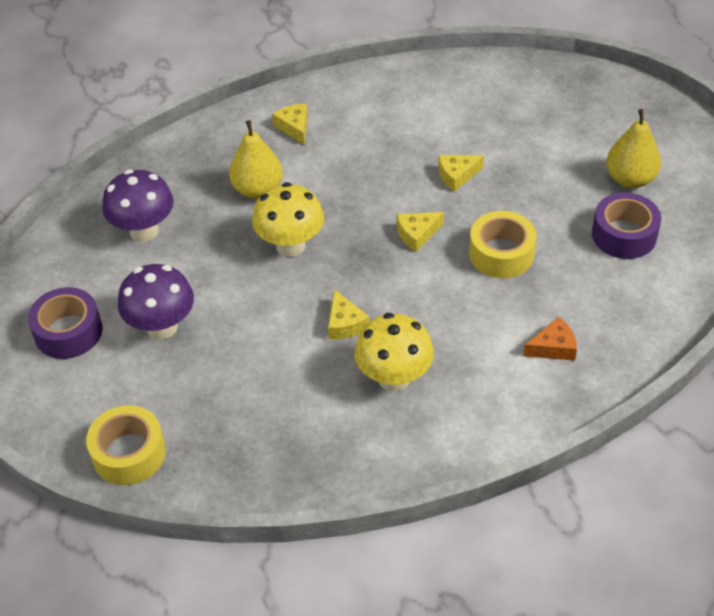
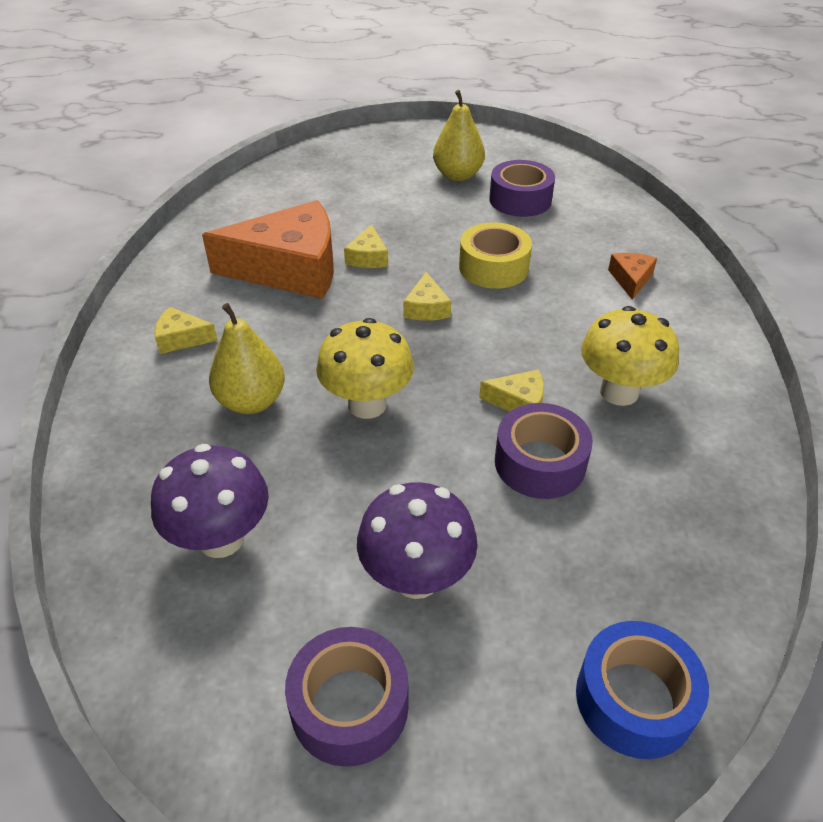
camera: 65 degrees left, 5 degrees down
(129, 453) = (634, 699): yellow tape -> blue tape
(290, 354) = (540, 463): none -> purple tape
(409, 140) = (290, 268): none -> orange cheese

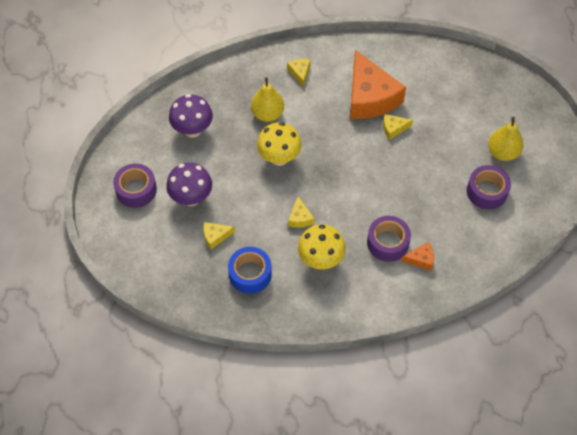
camera: 75 degrees right, 15 degrees up
(426, 308) = (358, 165): yellow cheese -> yellow cheese (215, 236)
(493, 267) = (406, 189): yellow tape -> none
(540, 463) = (263, 231): purple tape -> purple tape (387, 242)
(634, 699) = (157, 275): blue tape -> blue tape (250, 274)

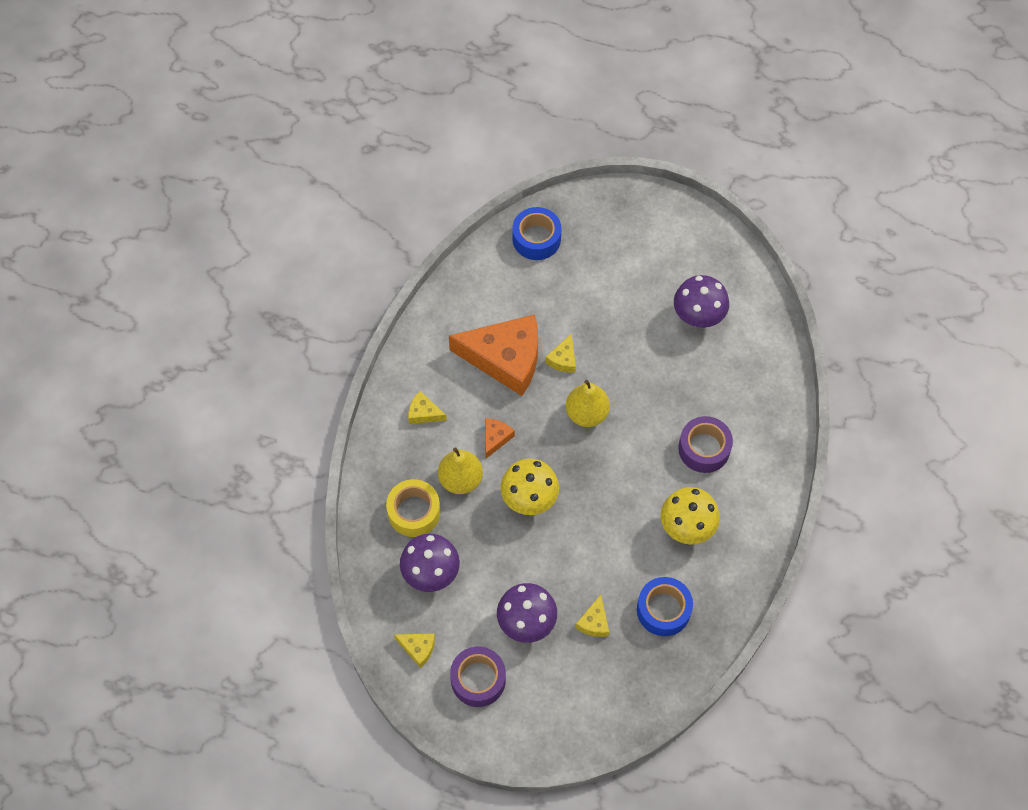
camera: 60 degrees left, 5 degrees up
(228, 101) = (414, 512): none -> yellow tape
(300, 218) = (622, 520): yellow cheese -> yellow cheese (418, 648)
(421, 259) = (742, 428): orange cheese -> orange cheese (495, 438)
(470, 72) = (536, 239): none -> blue tape
(486, 192) = (698, 317): purple tape -> purple mushroom
(502, 153) = (659, 272): yellow pear -> yellow pear (586, 413)

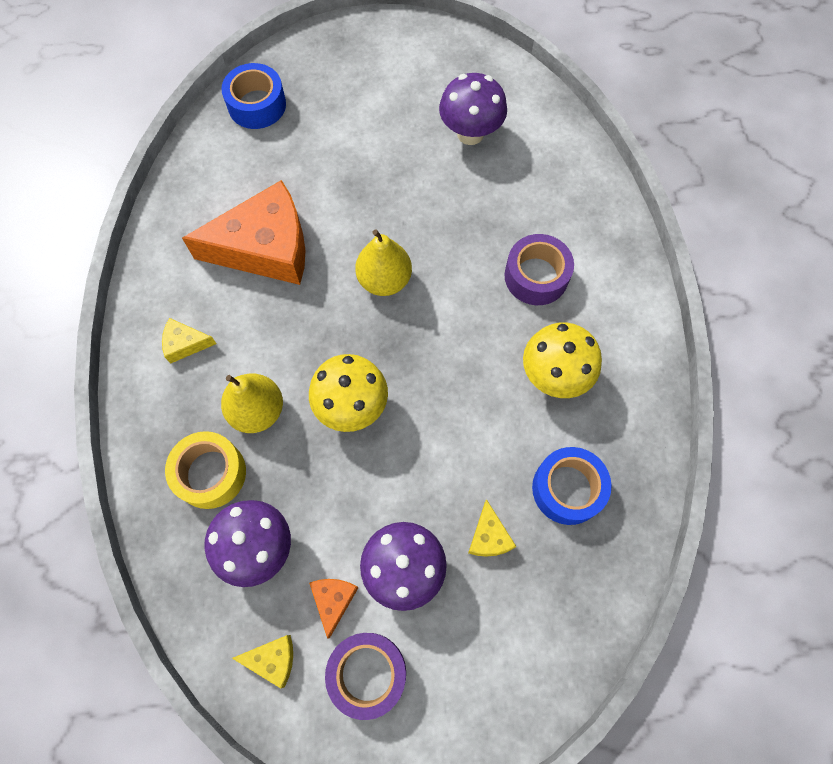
camera: 20 degrees left, 5 degrees up
(495, 438) = (284, 345): orange cheese -> orange cheese (333, 600)
(563, 359) = (334, 227): yellow cheese -> none

